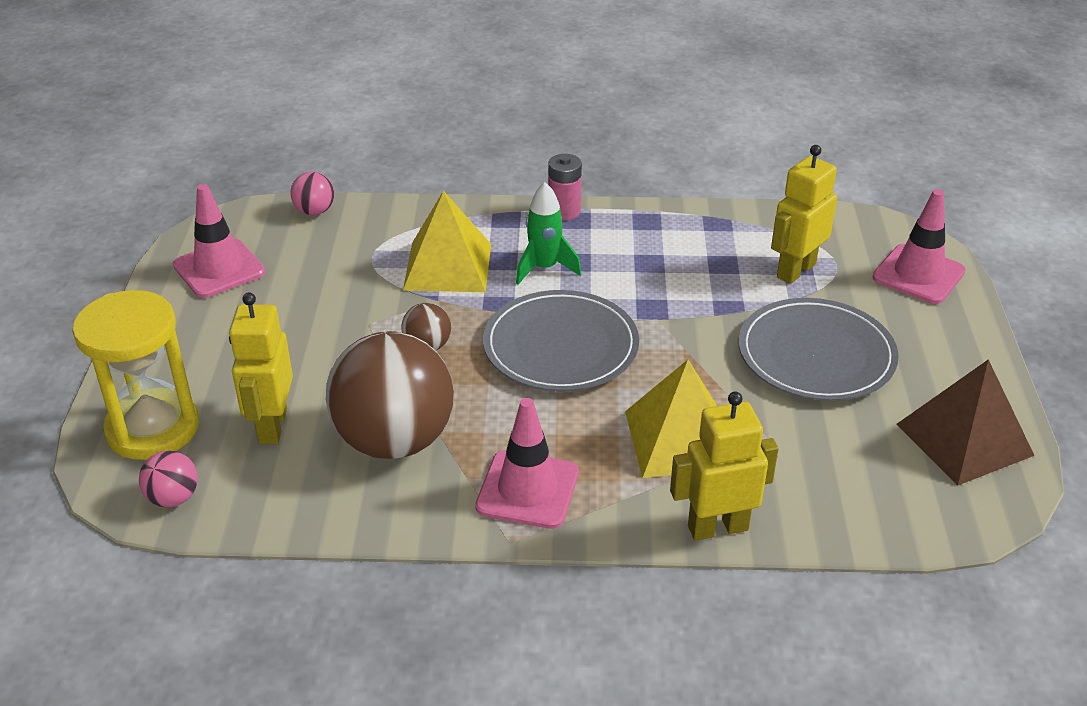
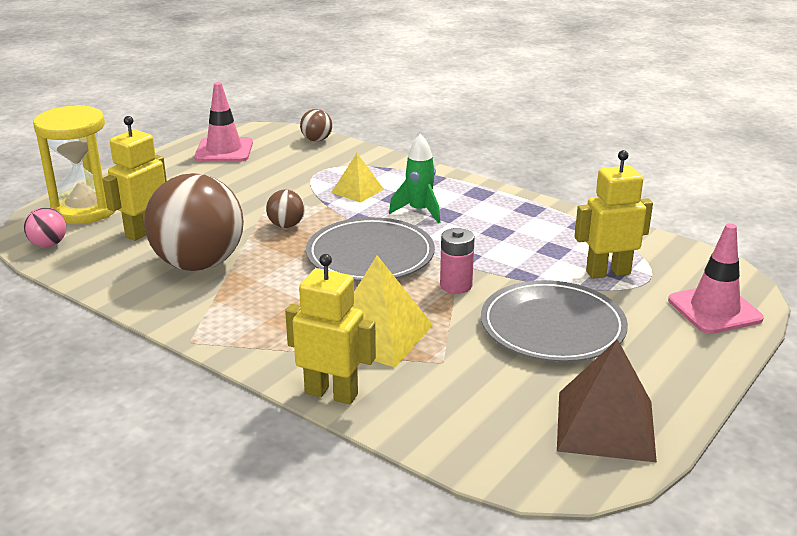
camera: 35 degrees right, 10 degrees down
(314, 211) = (316, 140): pink ball -> brown ball
(448, 266) = (357, 191): yellow pyramid -> yellow pyramid, size x0.59
(527, 490) = (239, 320): pink traffic cone -> none
(564, 211) = (477, 186): pink battery -> pink battery (456, 285)

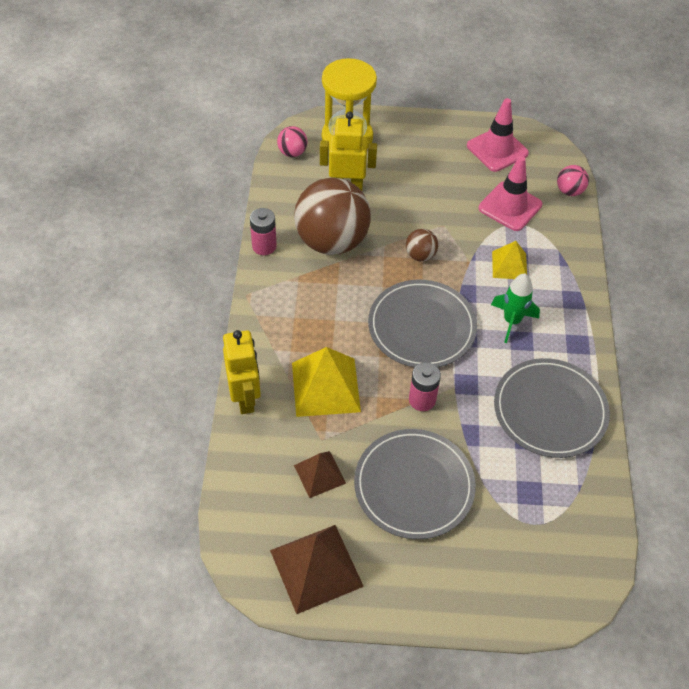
camera: 55 degrees right, 25 degrees up
(142, 306) = (264, 246): none -> pink battery
(316, 140) = (569, 191): brown ball -> pink ball
(485, 379) = (320, 474): none -> brown pyramid
(534, 229) = (550, 410): none -> grey plate
(608, 272) = (522, 490): yellow robot -> none
(714, 309) = (524, 588): pink traffic cone -> pink traffic cone (510, 206)

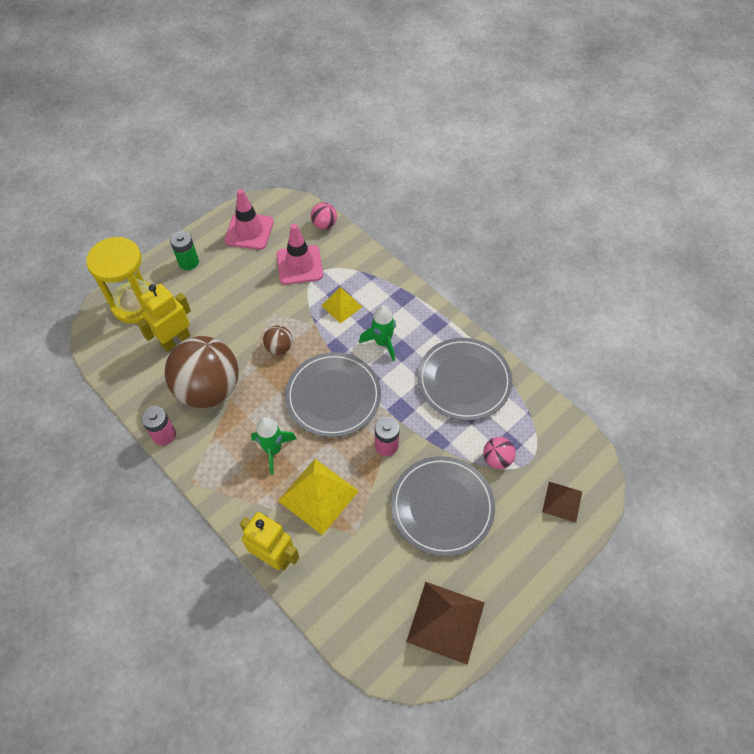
camera: 45 degrees left, 5 degrees up
(292, 152) = (106, 347): pink ball -> pink ball (497, 459)
(320, 474) = (380, 558): brown pyramid -> brown pyramid (562, 501)
(329, 325) = (273, 450): none -> green rocket
(421, 137) = (188, 262): none -> green battery

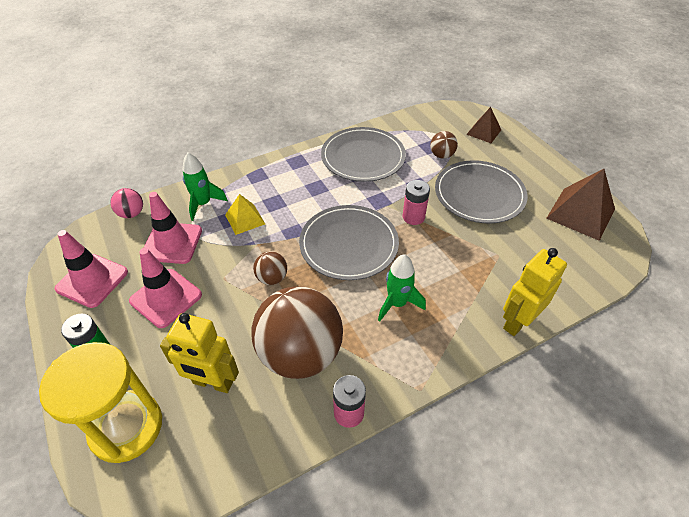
camera: 75 degrees left, 10 degrees down
(175, 340) = (212, 383): yellow robot -> yellow robot turned 45 degrees counterclockwise
(243, 283) = (166, 298): none -> pink traffic cone
(318, 495) = (456, 275): yellow pyramid -> none
(382, 342) = (302, 198): green rocket -> green rocket (203, 204)
(497, 459) = (441, 155): pink ball -> brown ball

